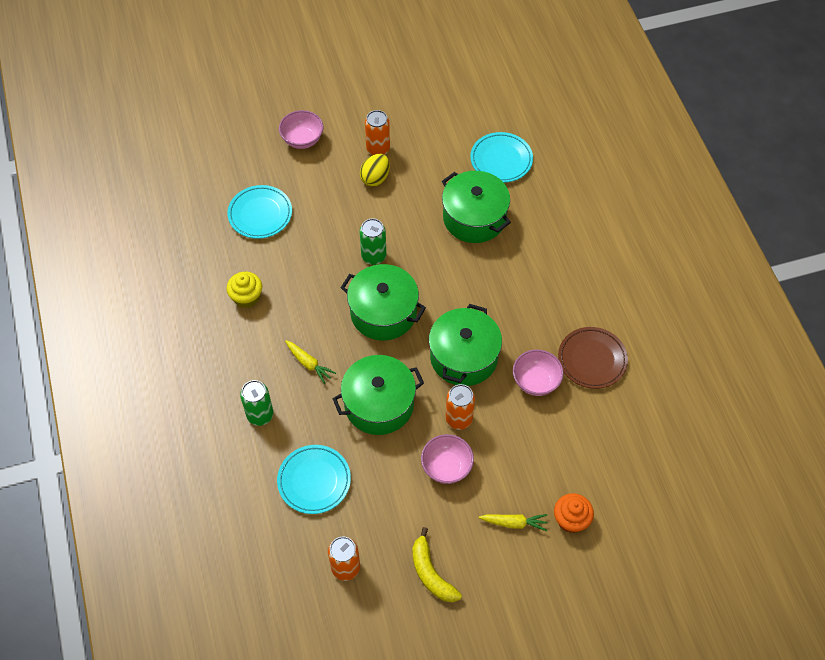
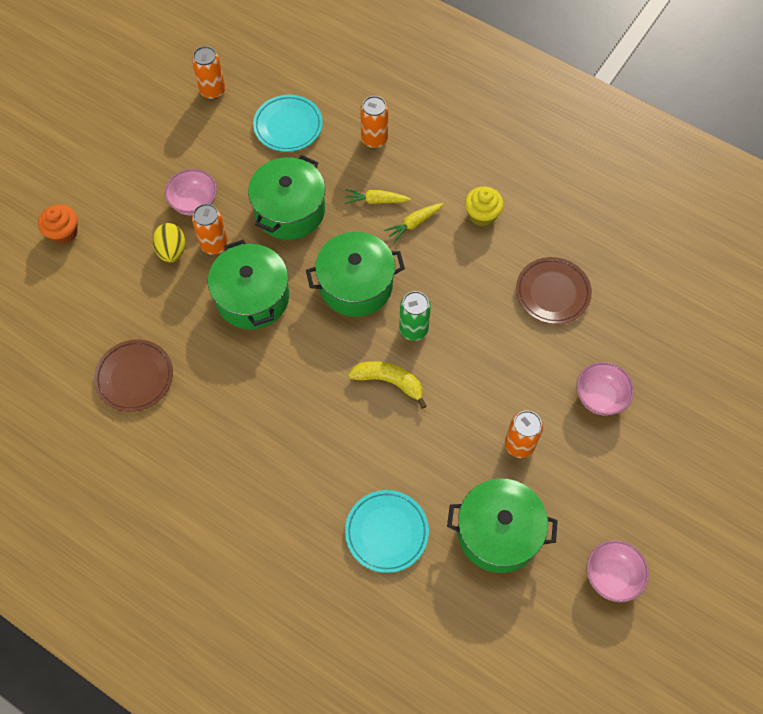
camera: 140 degrees right, 5 degrees up
(260, 214) = (552, 292): turquoise plate -> brown plate
(260, 415) = (374, 139): green can -> orange can
(375, 178) = (489, 410): yellow egg -> yellow egg (172, 251)
(431, 573) = (147, 127): yellow banana -> yellow banana (389, 382)
(474, 218) = (356, 440): green pot -> green pot (498, 532)
(514, 523) = (108, 200): yellow carrot -> yellow carrot (413, 224)
(536, 381) = (172, 321): pink bowl -> pink bowl (612, 576)

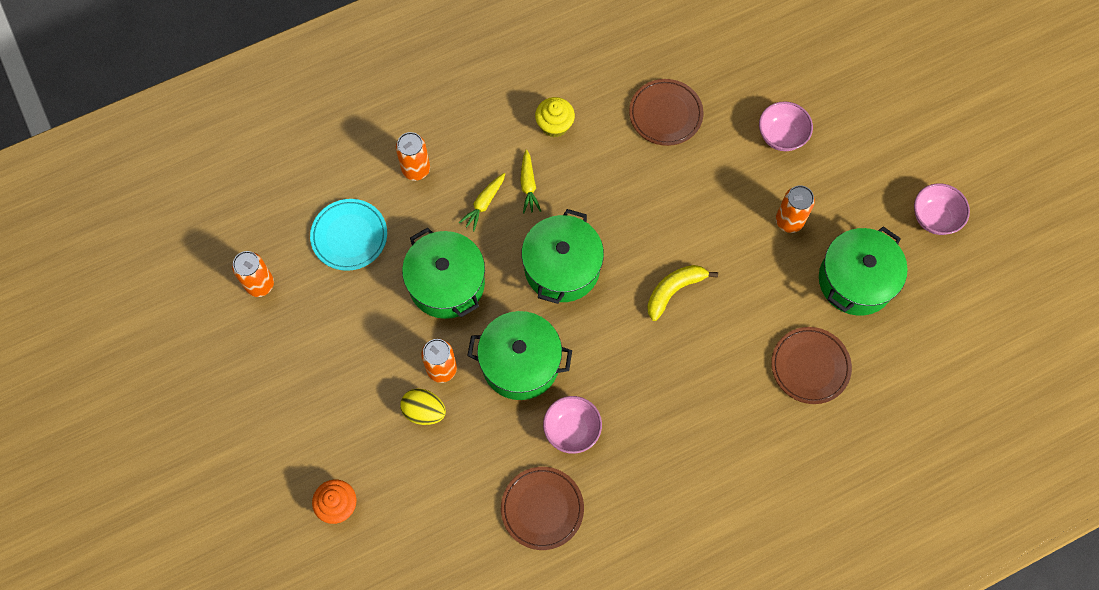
camera: 60 degrees left, 5 degrees up
(194, 203) = (382, 365): pink bowl -> pink bowl (572, 430)
(386, 532) = (810, 366): turquoise plate -> brown plate
(413, 329) = (635, 244): green can -> none

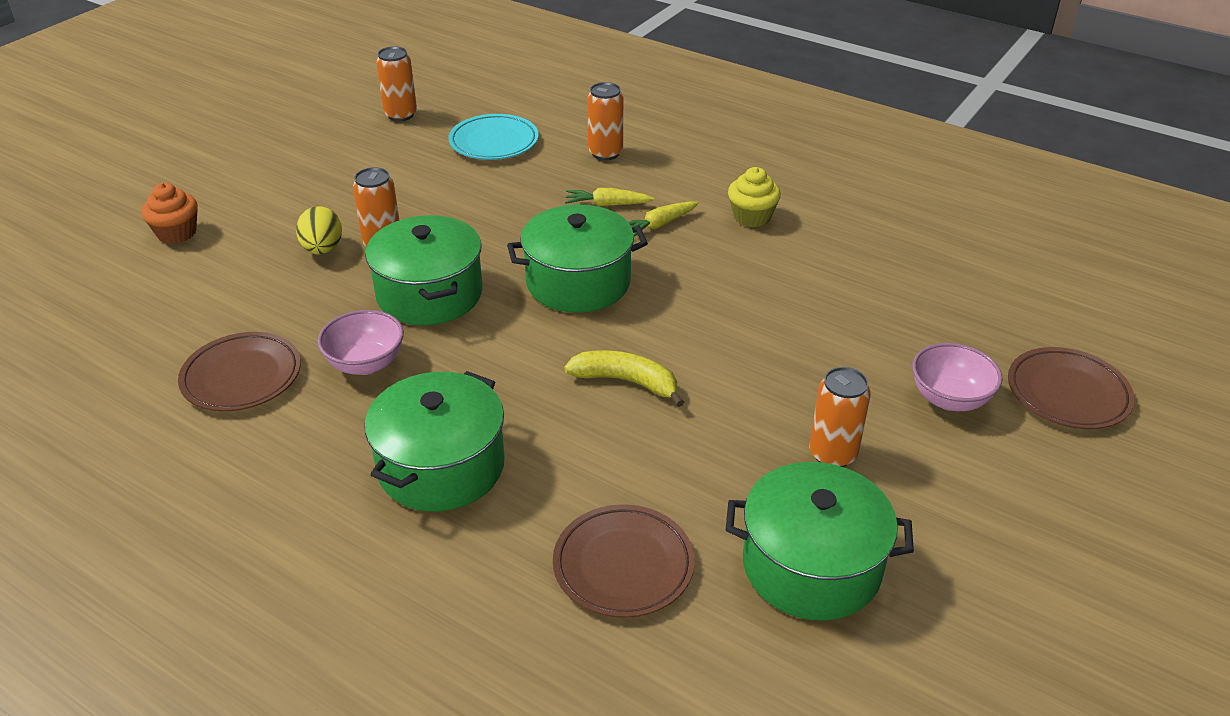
camera: 60 degrees right, 30 degrees down
(446, 283) = (490, 213): green pot -> green pot (441, 466)
(665, 114) = (859, 289): brown plate -> brown plate (1067, 393)
(934, 218) = (1016, 627): pink bowl -> none

